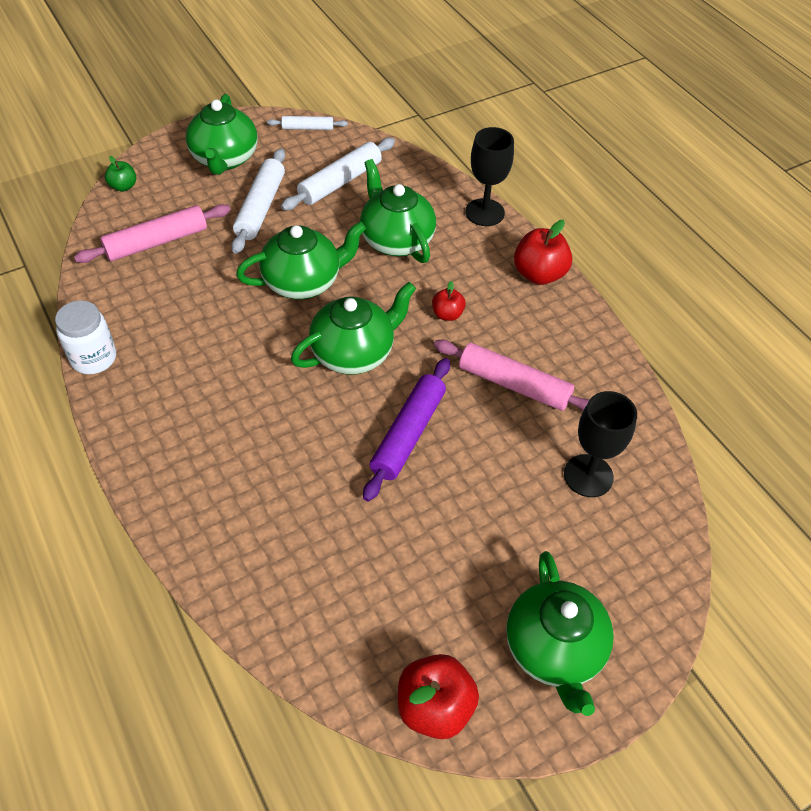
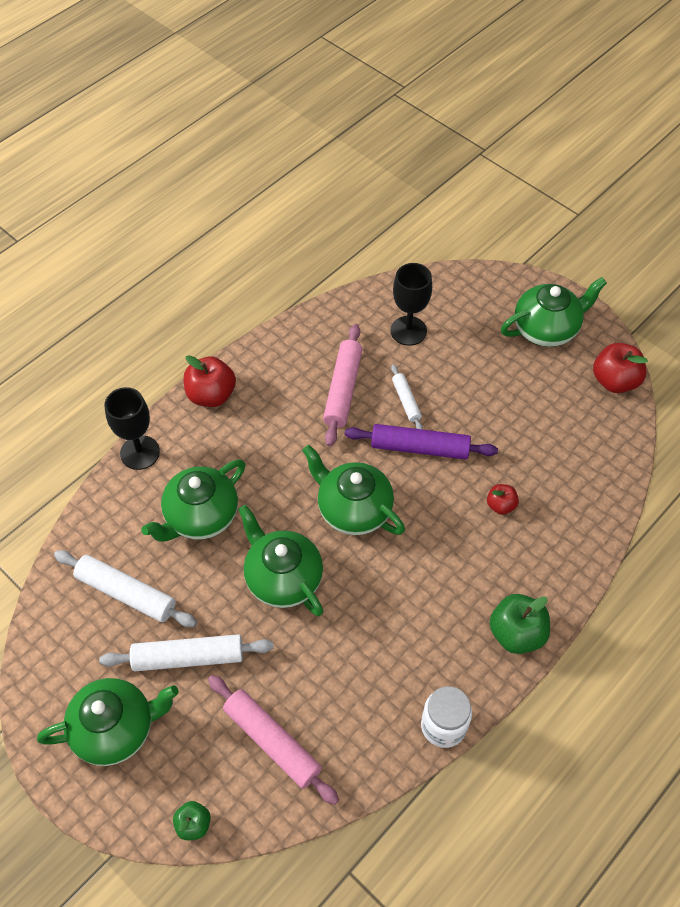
camera: 105 degrees left, 5 degrees up
(145, 448) = (516, 633): none -> green apple
(307, 128) = (38, 658): white rolling pin -> white rolling pin (406, 401)
(447, 314) = (283, 451): red apple -> red apple (500, 505)

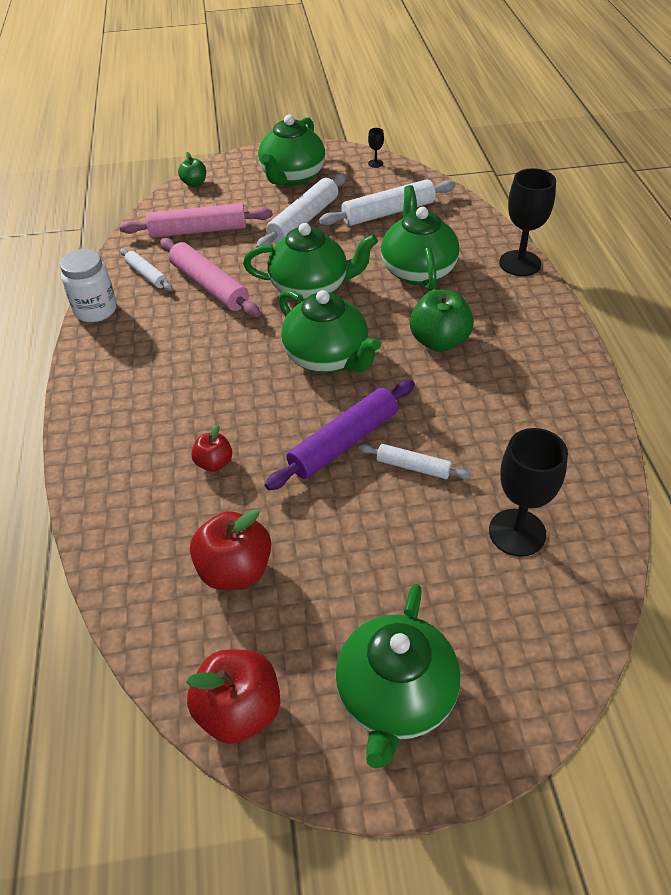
camera: 130 degrees right, 10 degrees down
(38, 664) = (375, 163): none -> black goblet
(211, 395) = (552, 329): red apple -> red apple (235, 570)
(343, 389) = (476, 424): pink rolling pin -> pink rolling pin (209, 286)
(353, 509) = (327, 358): green teapot -> green teapot turned 60 degrees clockwise
(368, 727) = (147, 275): none -> white rolling pin
(516, 633) = (97, 392): green apple -> green apple (439, 341)

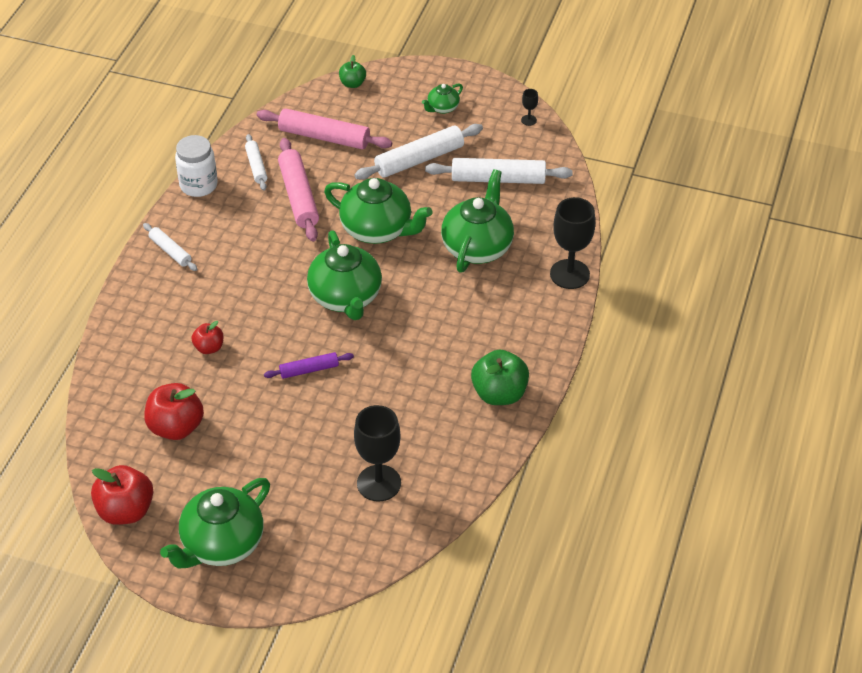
camera: 25 degrees right, 0 degrees up
(292, 177) = (442, 108): green teapot -> green teapot, size x0.48
(344, 442) = (309, 370): purple rolling pin -> purple rolling pin, size x0.56
(413, 467) = (344, 408): white rolling pin -> white rolling pin (170, 251)
(439, 341) = (442, 318): green apple -> green apple (499, 394)

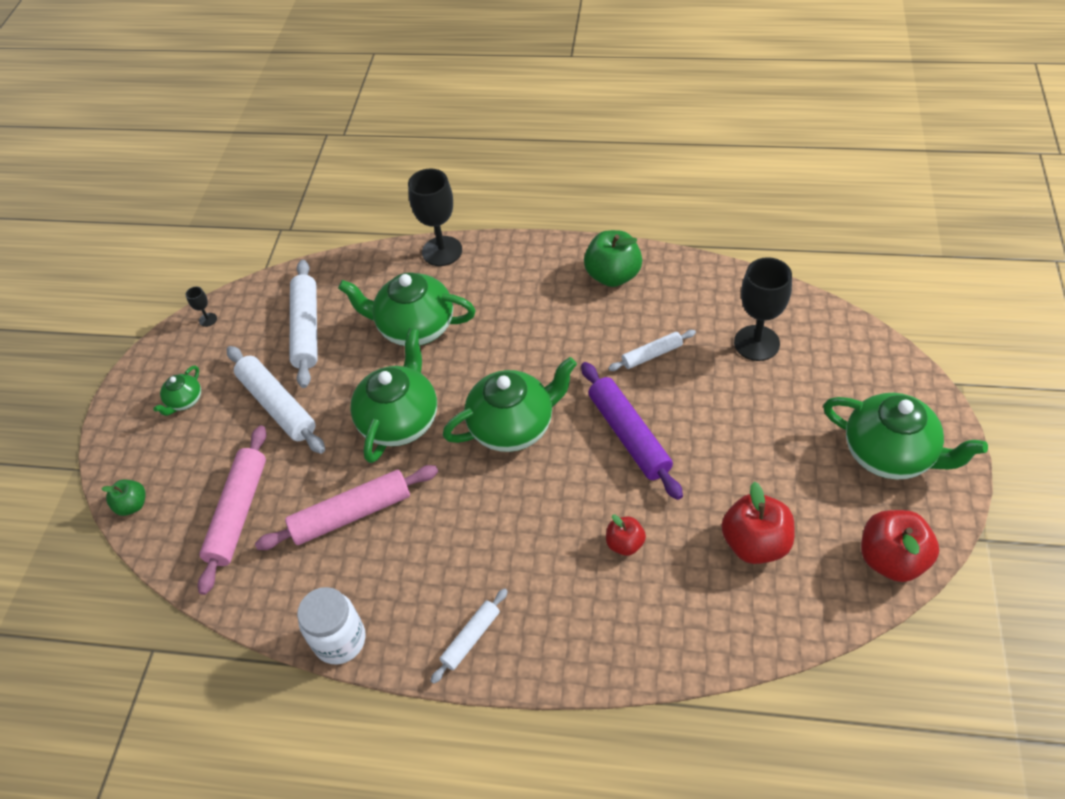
camera: 95 degrees left, 5 degrees up
(256, 166) = (298, 578): white rolling pin -> white rolling pin (652, 355)
(309, 370) = (629, 435): purple rolling pin -> purple rolling pin, size x1.77
(442, 108) = (185, 401): green teapot -> green teapot turned 75 degrees clockwise

